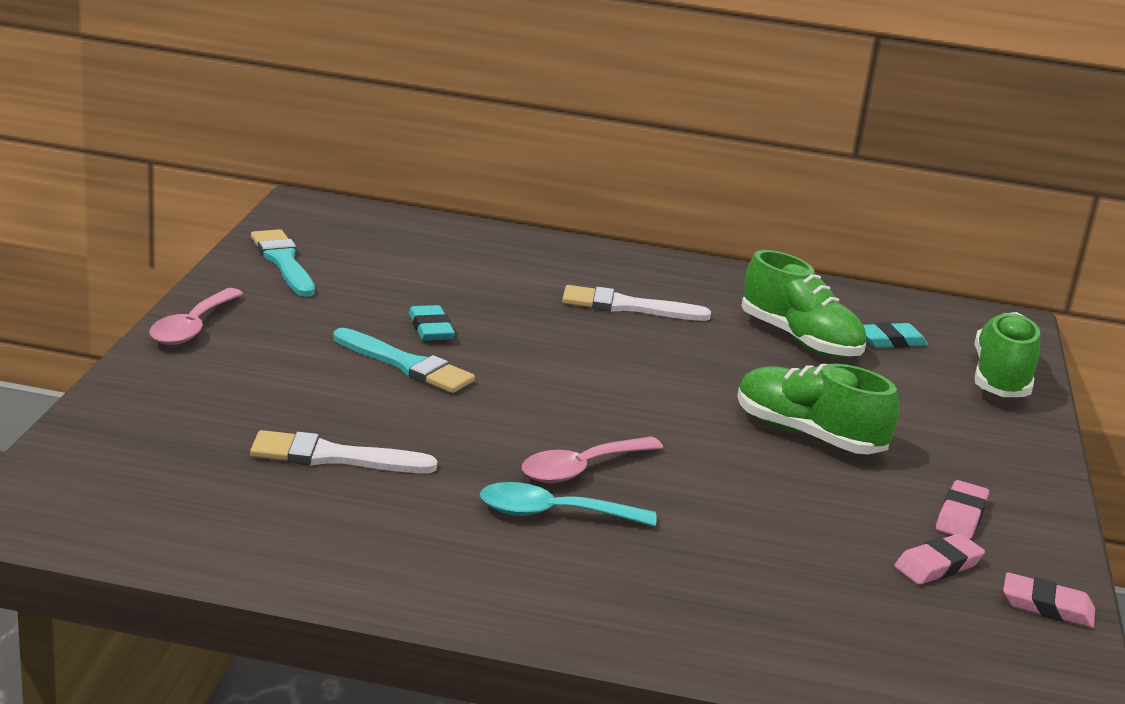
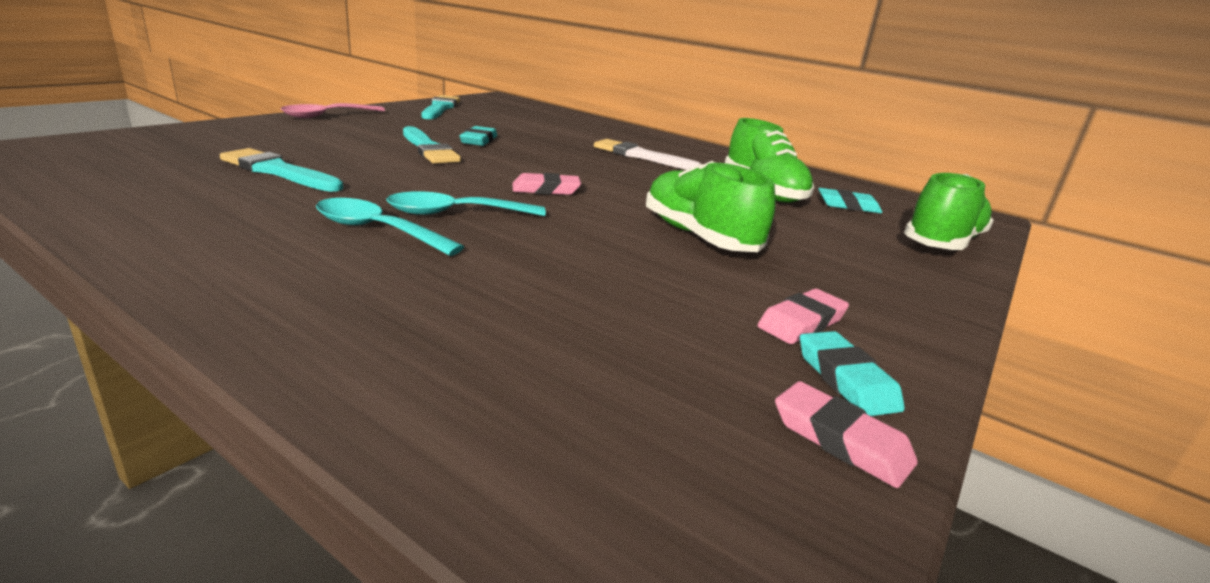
camera: 25 degrees right, 0 degrees up
(334, 457) = (278, 171): white brush -> turquoise brush
(582, 469) = (456, 213): pink spoon -> turquoise spoon
(938, 565) = (724, 357): pink eraser -> pink eraser (546, 189)
(1022, 560) = (846, 379): none -> turquoise eraser

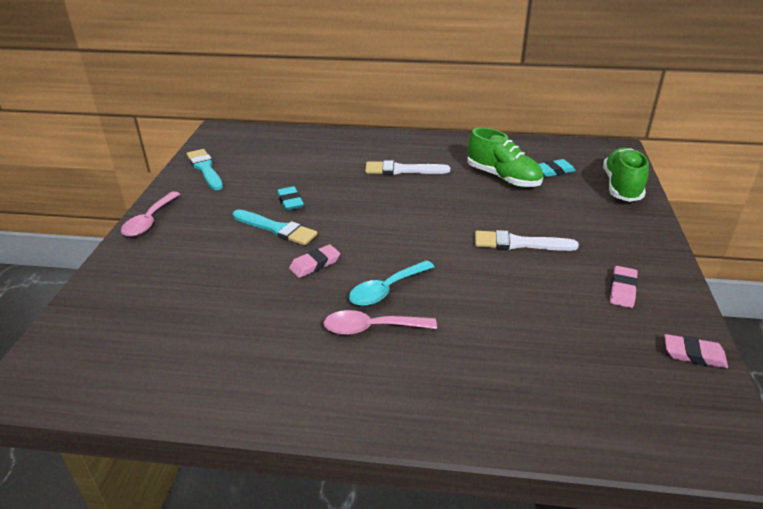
camera: 25 degrees left, 10 degrees up
(278, 171) = (232, 304): turquoise brush -> none
(378, 231) = (372, 328): turquoise spoon -> pink spoon
(546, 189) = (399, 239): pink eraser -> pink eraser (315, 264)
(699, 237) = (519, 243): green shoe -> white brush
(846, 379) = (668, 318): turquoise eraser -> none

